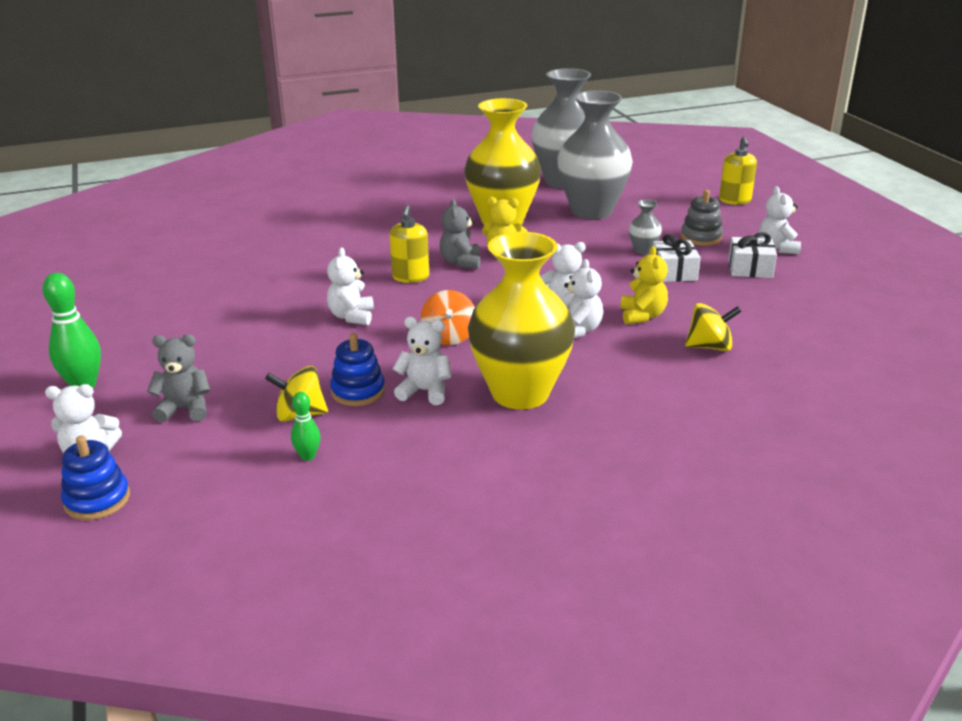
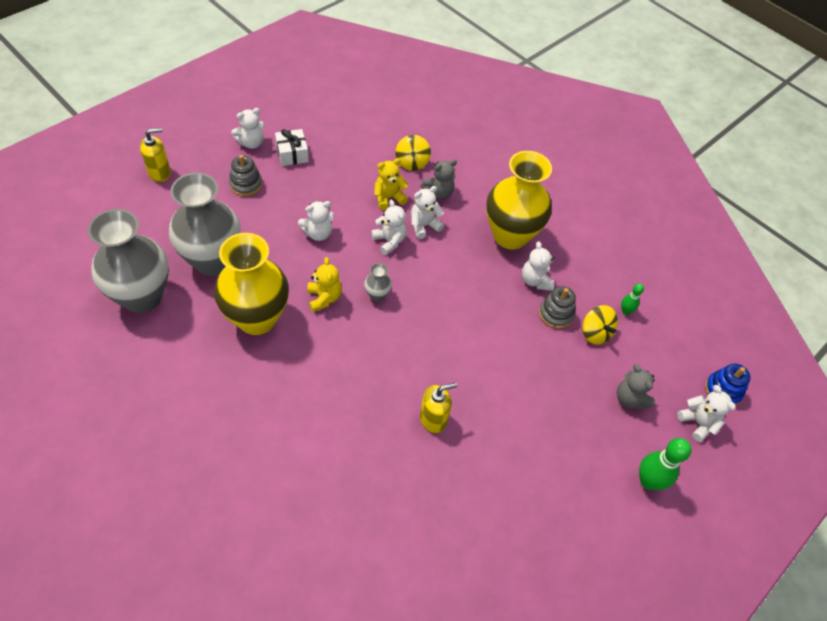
camera: 120 degrees left, 25 degrees up
(352, 317) = (472, 358): white teddy bear -> white teddy bear (318, 233)
(358, 391) = (556, 314): blue stacking toy -> grey stacking toy
(410, 277) = (393, 346): yellow soap dispenser -> yellow soap dispenser (433, 419)
(449, 337) = (468, 290): orange spinning top -> none
(461, 262) = (353, 321): grey teddy bear -> grey teddy bear (438, 193)
(643, 250) = (284, 214): grey vase -> grey vase (377, 295)
(674, 272) = (315, 191): white gift -> none
(709, 347) = (412, 162): yellow spinning top -> yellow spinning top turned 150 degrees counterclockwise

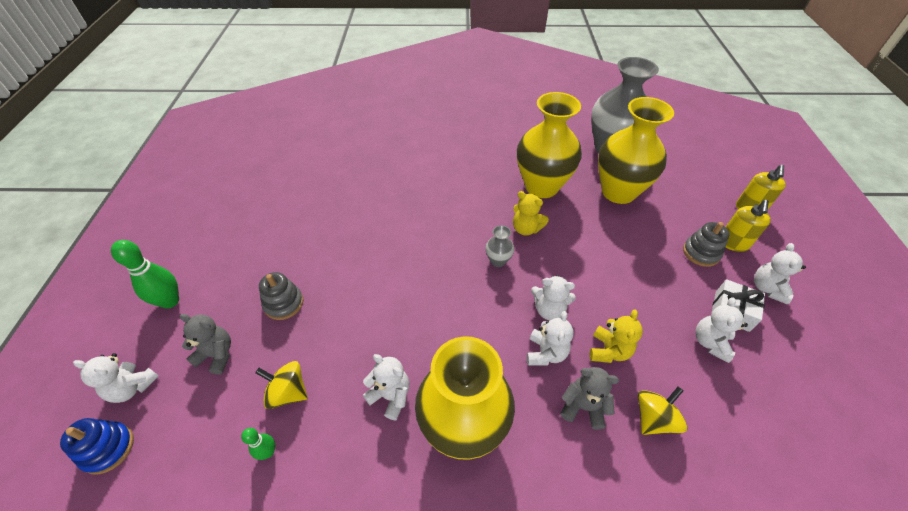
camera: 140 degrees right, 5 degrees down
(212, 260) = (618, 192): grey vase -> yellow vase
(318, 233) = (600, 265): white teddy bear -> white teddy bear (710, 342)
(412, 162) = (654, 418): yellow spinning top -> yellow spinning top turned 90 degrees clockwise
(433, 419) = (368, 221): yellow soap dispenser -> yellow soap dispenser (733, 243)
(438, 193) = (583, 407): grey teddy bear -> grey teddy bear turned 90 degrees clockwise
(556, 314) = (342, 377): grey stacking toy -> grey stacking toy (284, 303)

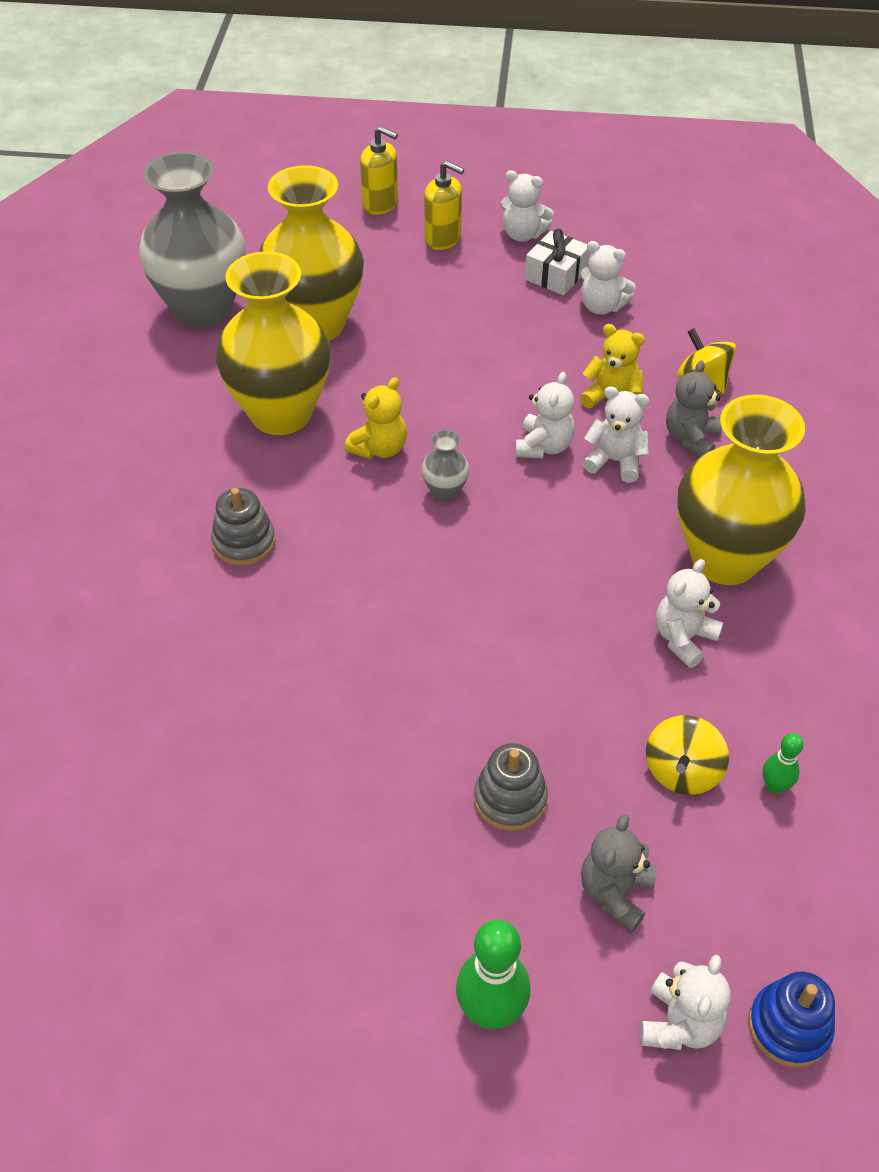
camera: 85 degrees left, 0 degrees up
(701, 253) = (456, 273): grey stacking toy -> grey stacking toy (244, 542)

